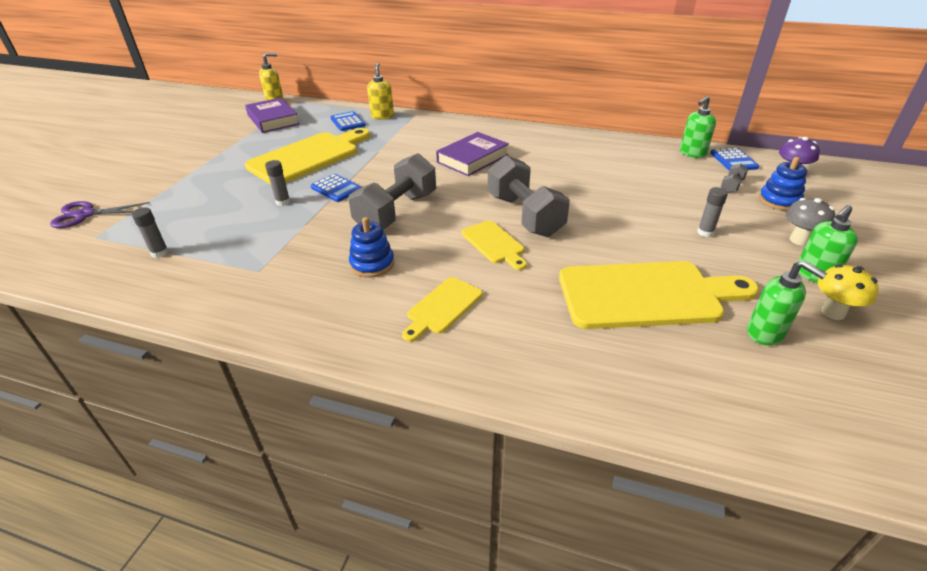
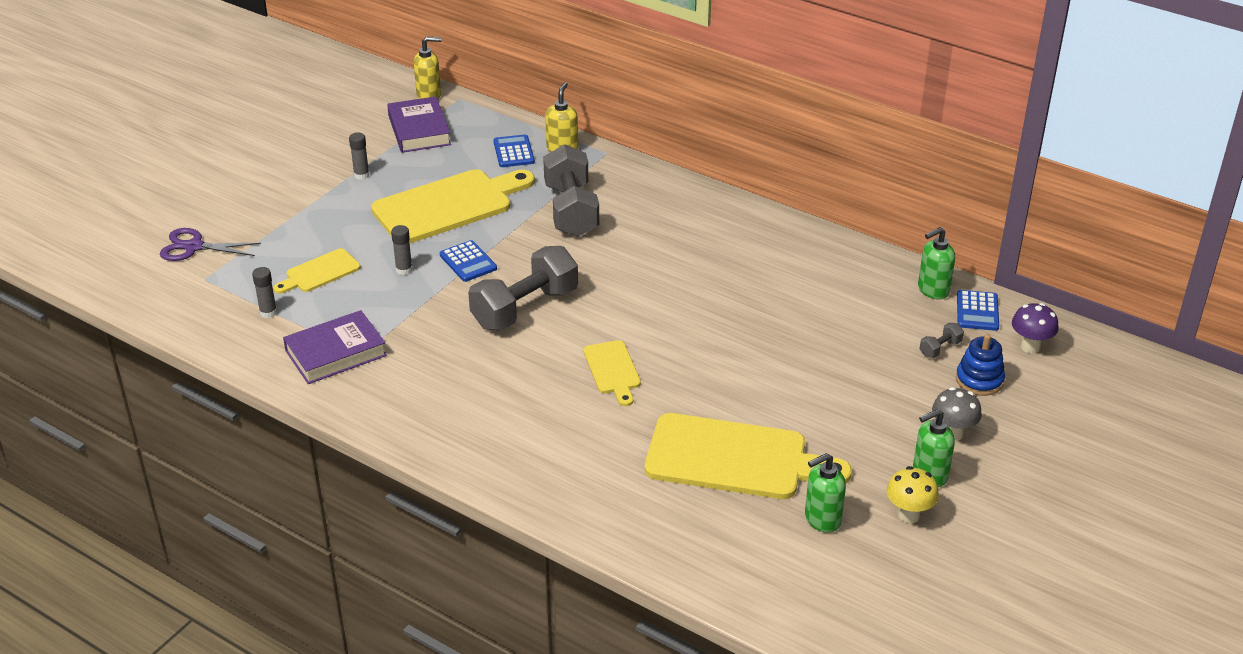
camera: 15 degrees right, 0 degrees up
(372, 264) = (476, 369): blue stacking toy -> none
(442, 307) = (528, 430): yellow cutting board -> yellow cutting board (320, 272)
(473, 159) = (647, 246): purple book -> purple book (335, 353)
(524, 215) = (665, 341): grey dumbbell -> grey dumbbell (571, 210)
(705, 232) = (854, 403): grey glue stick -> grey glue stick (361, 175)
(765, 333) = (822, 519): green soap dispenser -> green soap dispenser turned 90 degrees clockwise

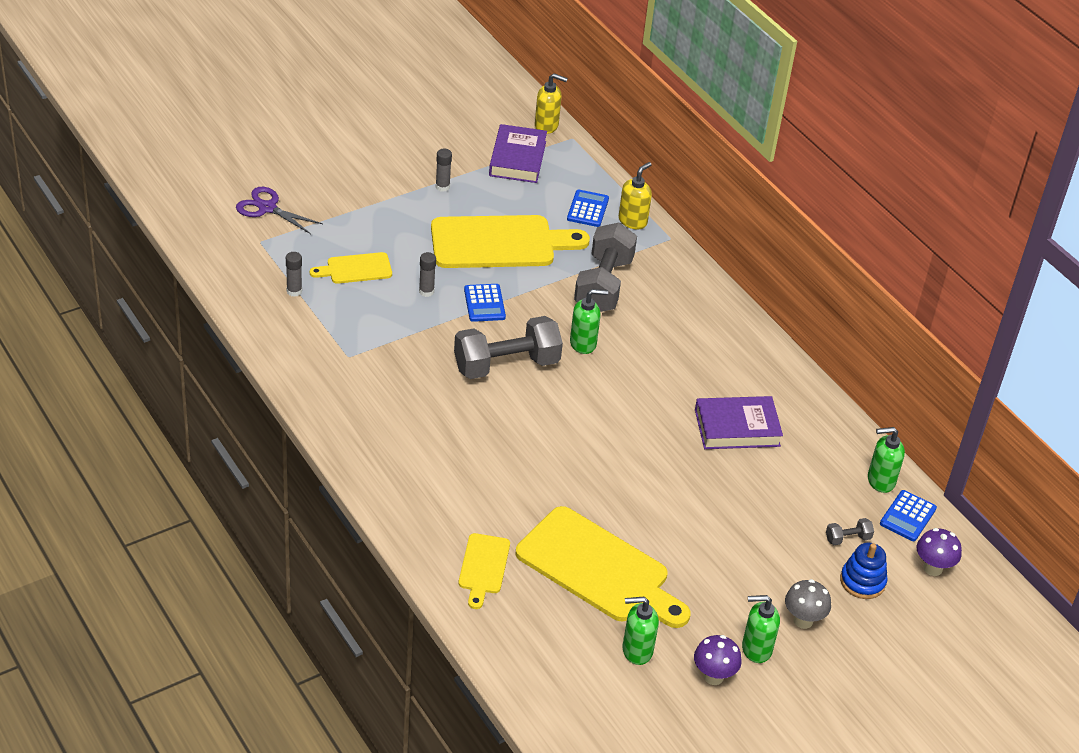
camera: 20 degrees right, 5 degrees up
(335, 353) = (327, 348): purple book -> purple book (737, 428)
(586, 265) = (583, 343): none -> green soap dispenser
(613, 370) = (545, 450): yellow cutting board -> yellow cutting board (483, 567)
(908, 515) = (713, 676): yellow mushroom -> purple mushroom

